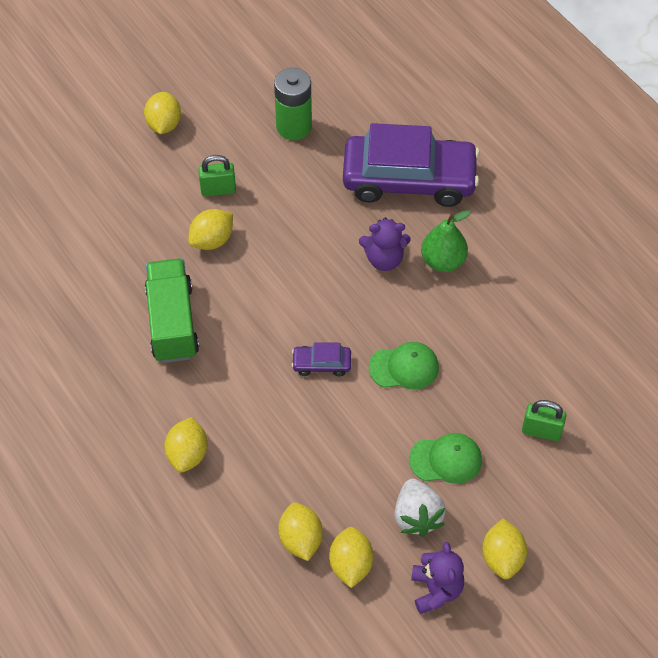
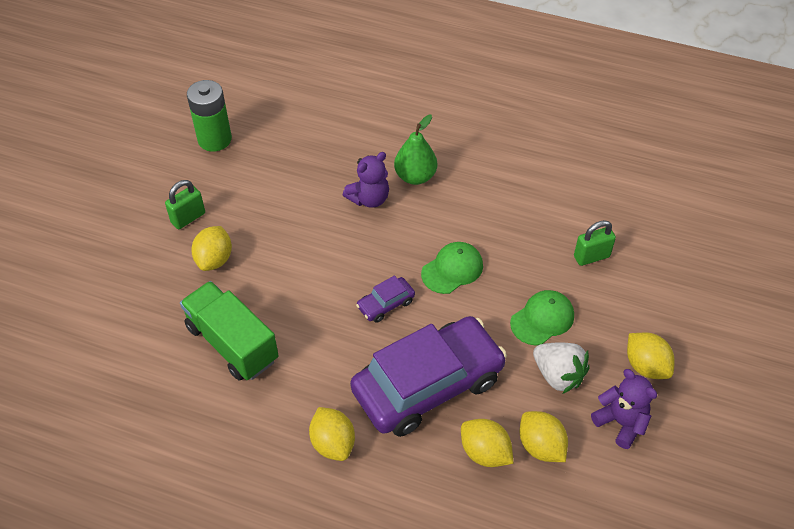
camera: 35 degrees left, 5 degrees down
(164, 124) = (98, 192): yellow lemon -> none
(409, 179) = (340, 132): purple car -> purple car (428, 385)

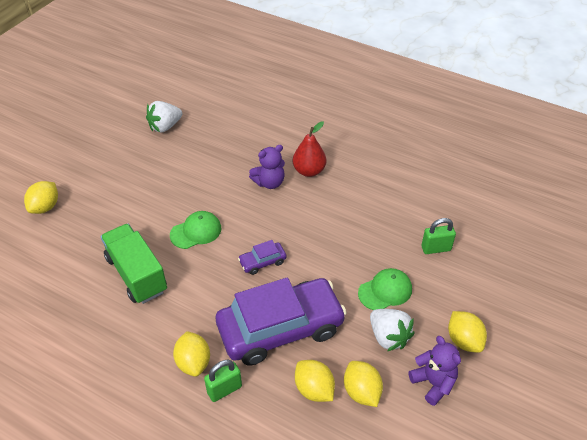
camera: 10 degrees right, 5 degrees down
(188, 218) = (130, 179): green padlock -> green padlock (224, 389)
(214, 139) = (165, 126): green battery -> white strawberry
(214, 259) = (141, 211): yellow lemon -> yellow lemon (45, 207)
(415, 176) = (309, 171): green pear -> red pear
(452, 269) = (321, 243): green cap -> green cap (196, 231)

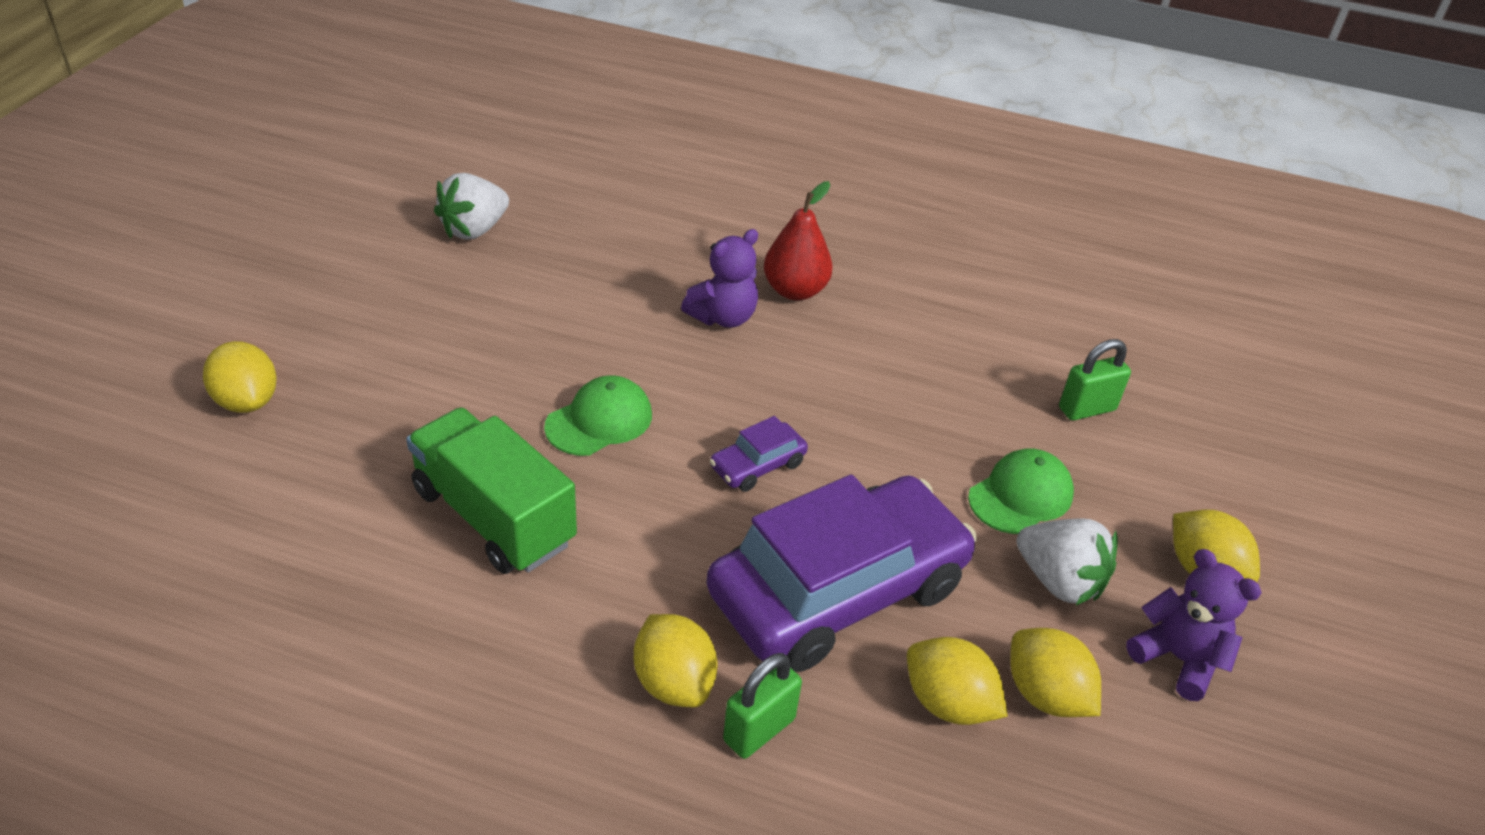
camera: 15 degrees left, 5 degrees down
(45, 207) = (247, 401): yellow lemon -> yellow lemon turned 45 degrees counterclockwise

